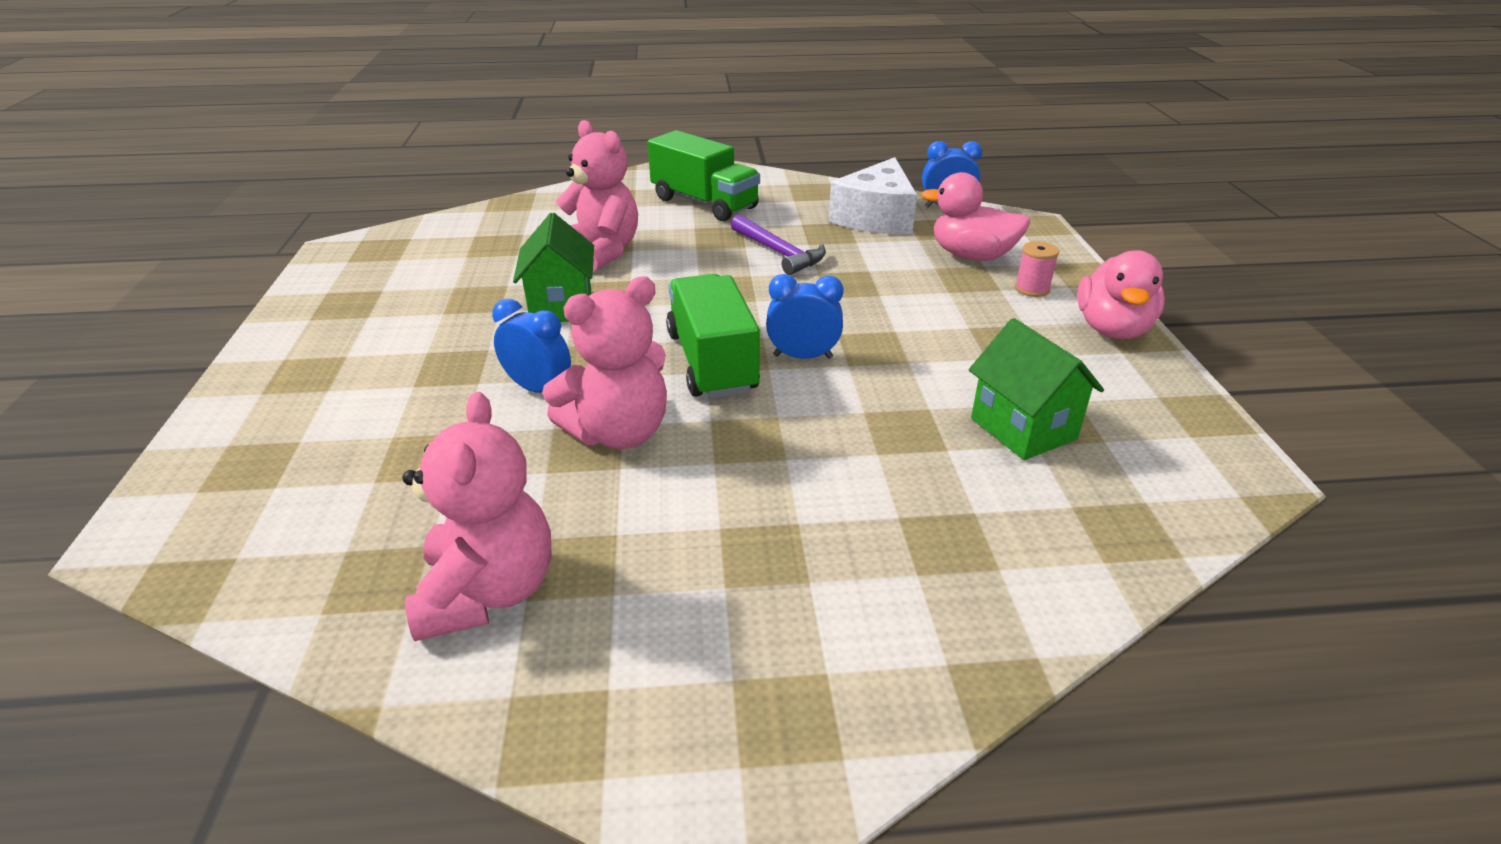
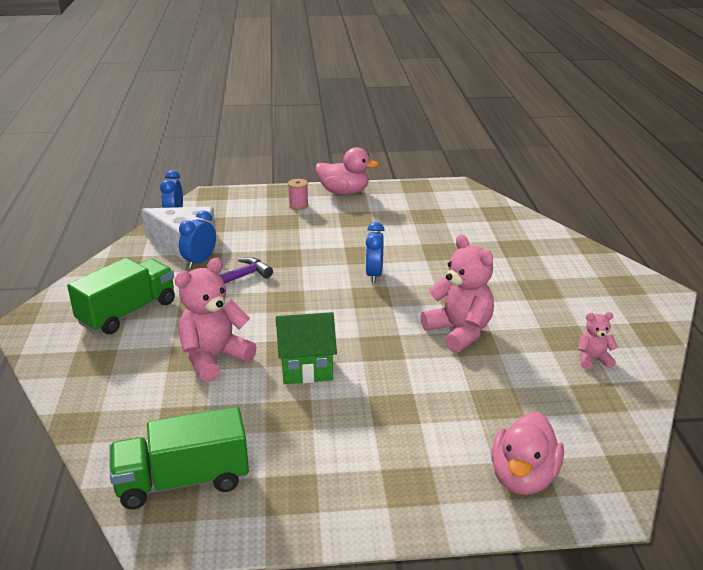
camera: 90 degrees left, 5 degrees down
(488, 592) = (593, 359): pink teddy bear -> pink teddy bear, size x0.51
(538, 389) = (418, 366): blue clock -> blue clock (200, 261)
(712, 362) = (382, 304): green truck -> green truck (183, 481)
(971, 256) = (253, 217): pink duck -> pink duck (523, 478)
(1023, 429) = (434, 223): green house -> none

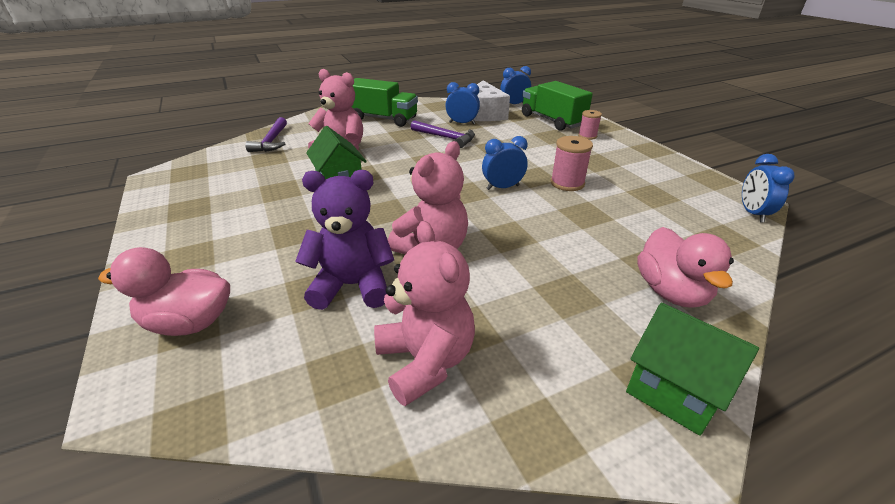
camera: 70 degrees right, 5 degrees up
(120, 416) = (272, 141): none -> purple hammer
(183, 481) = (207, 171): green truck -> green truck (552, 120)
(344, 192) = (639, 148): pink duck -> pink duck (671, 292)
(386, 243) = (567, 183): none -> pink spool
(472, 192) = (752, 213): none -> blue clock
(498, 381) = (352, 285): none -> purple teddy bear
(593, 359) = (425, 361): pink teddy bear -> pink teddy bear, size x1.96
(630, 282) = (673, 392): none -> green house

